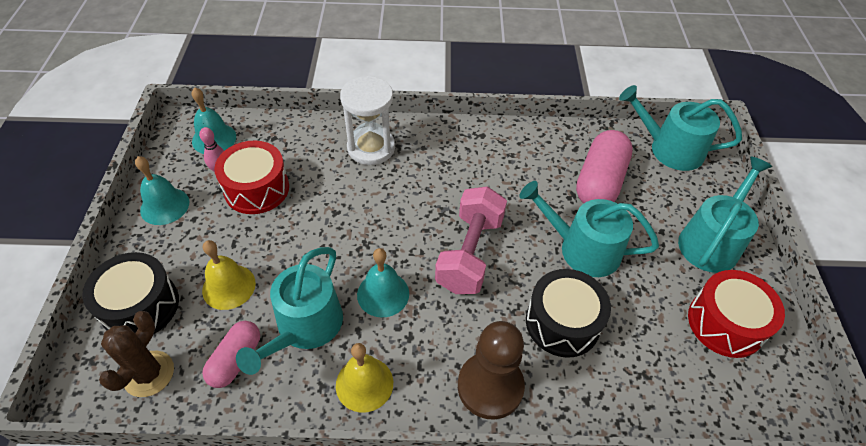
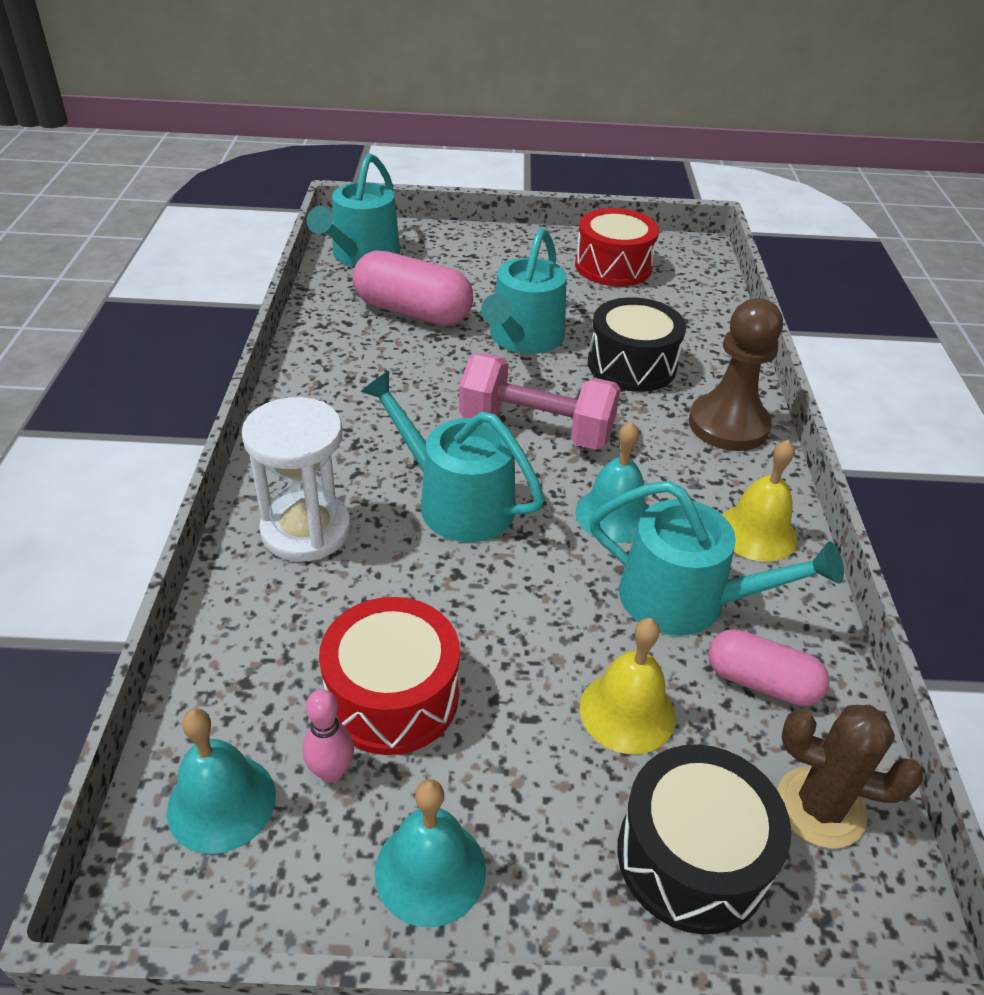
camera: 90 degrees left, 10 degrees down
(711, 241) = (508, 255): turquoise watering can -> turquoise watering can (456, 501)

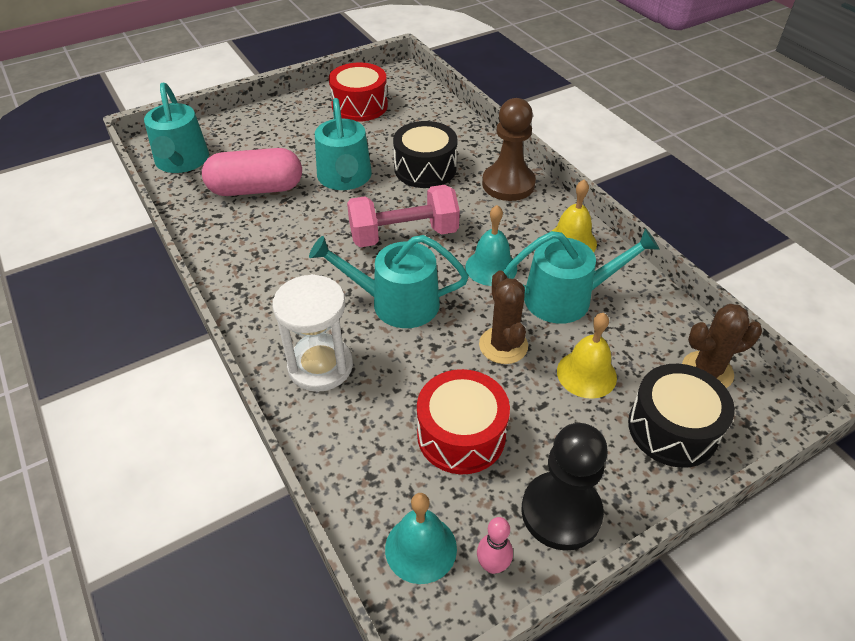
camera: 30 degrees left, 5 degrees up
(331, 771) = (465, 494): pink bowling pin -> pink bowling pin (492, 565)
(430, 870) = (561, 512): turquoise bell -> black pawn
(544, 616) = (503, 345): none -> brown cactus
(761, 682) = (635, 323): pink capsule -> none

